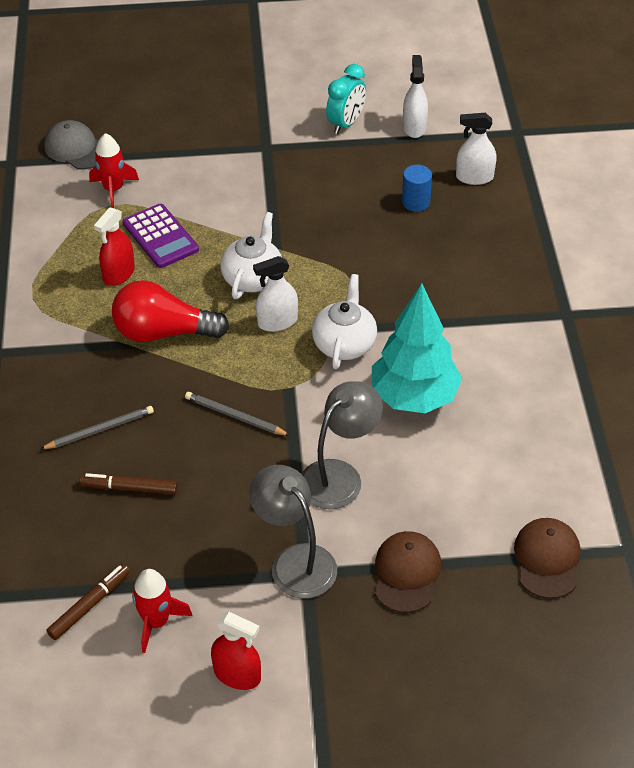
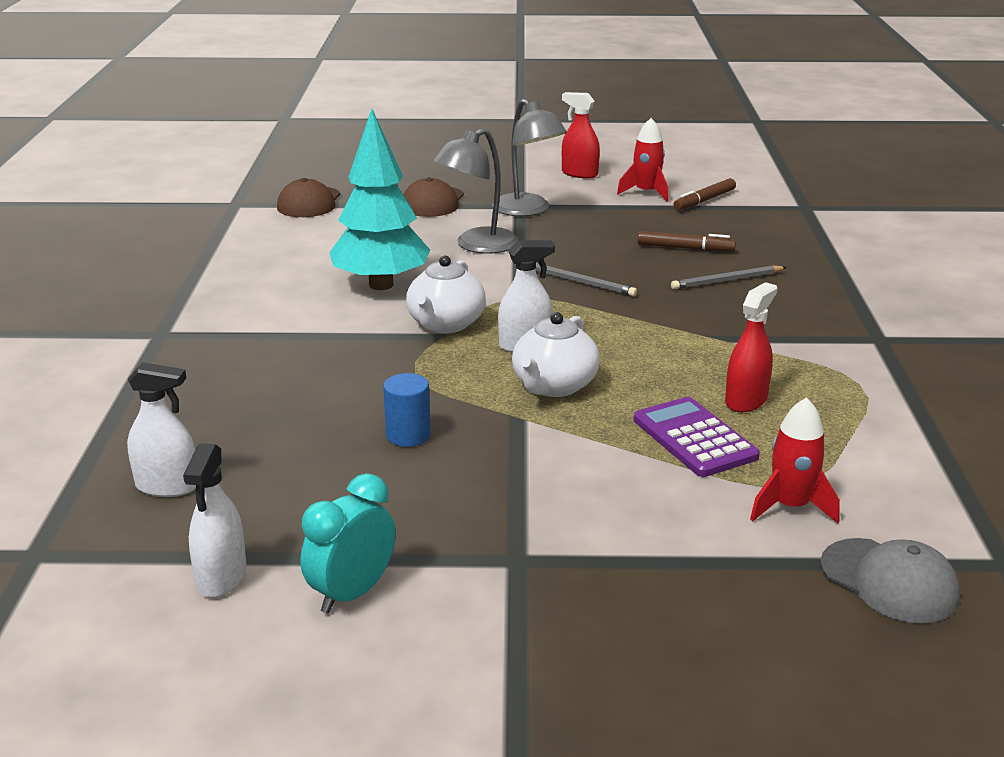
camera: 175 degrees left, 20 degrees down
(163, 332) = (670, 344): red light bulb -> none
(416, 202) = (284, 458): blue cylinder -> blue cylinder (408, 435)

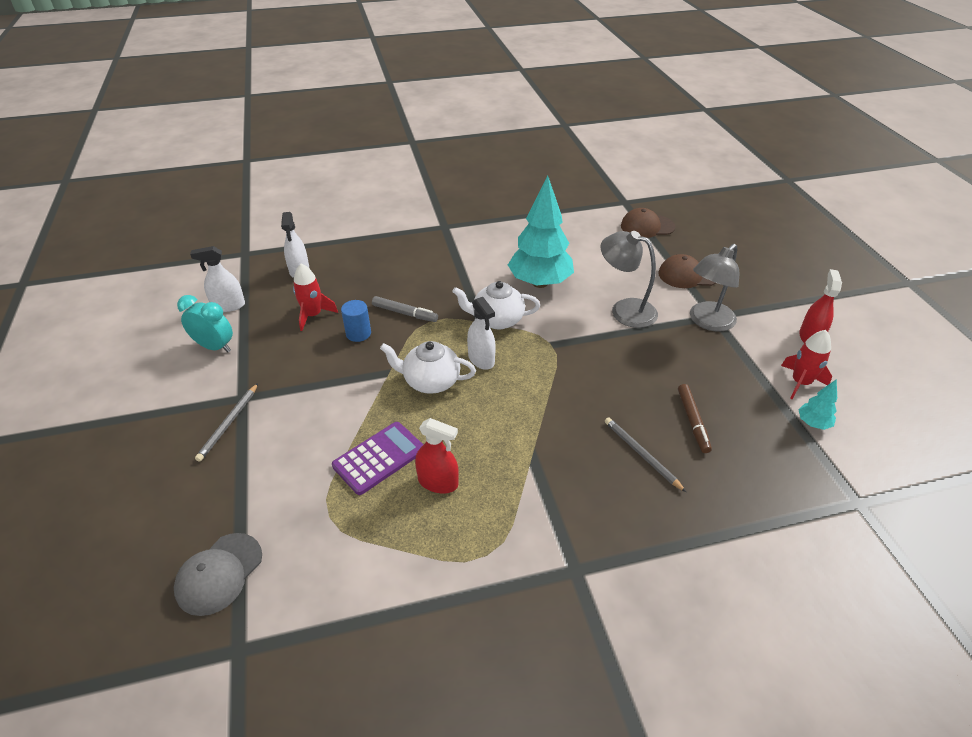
camera: 75 degrees right, 15 degrees up
(381, 391) = (405, 313): none -> grey marker
(580, 282) = (592, 370): grey pencil -> grey pencil (229, 423)
(704, 201) = (813, 423): brown marker -> turquoise tree
(790, 507) = (301, 516): red rocket -> red rocket (313, 315)

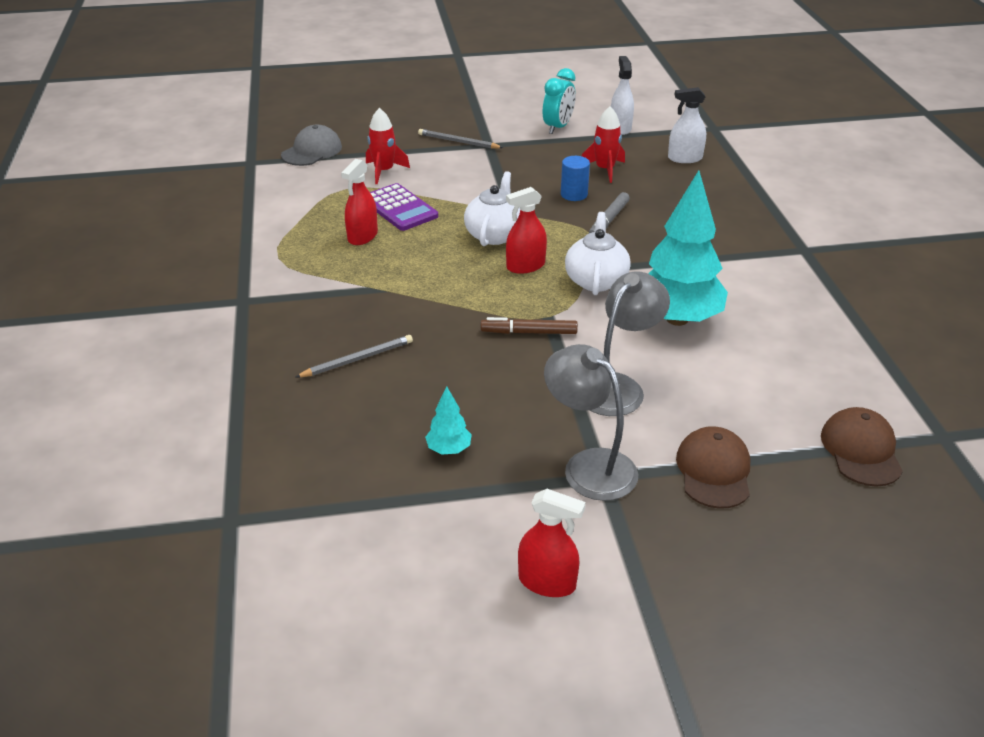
camera: 95 degrees right, 5 degrees down
(219, 574) = (312, 151): grey cap -> grey cap turned 90 degrees clockwise
(481, 359) = (525, 266): white spray bottle -> red spray bottle
(692, 421) = (395, 408): brown marker -> brown marker (529, 332)
(800, 383) = (443, 533): red rocket -> red rocket (384, 171)
(813, 423) = (364, 520): turquoise tree -> turquoise tree (449, 449)

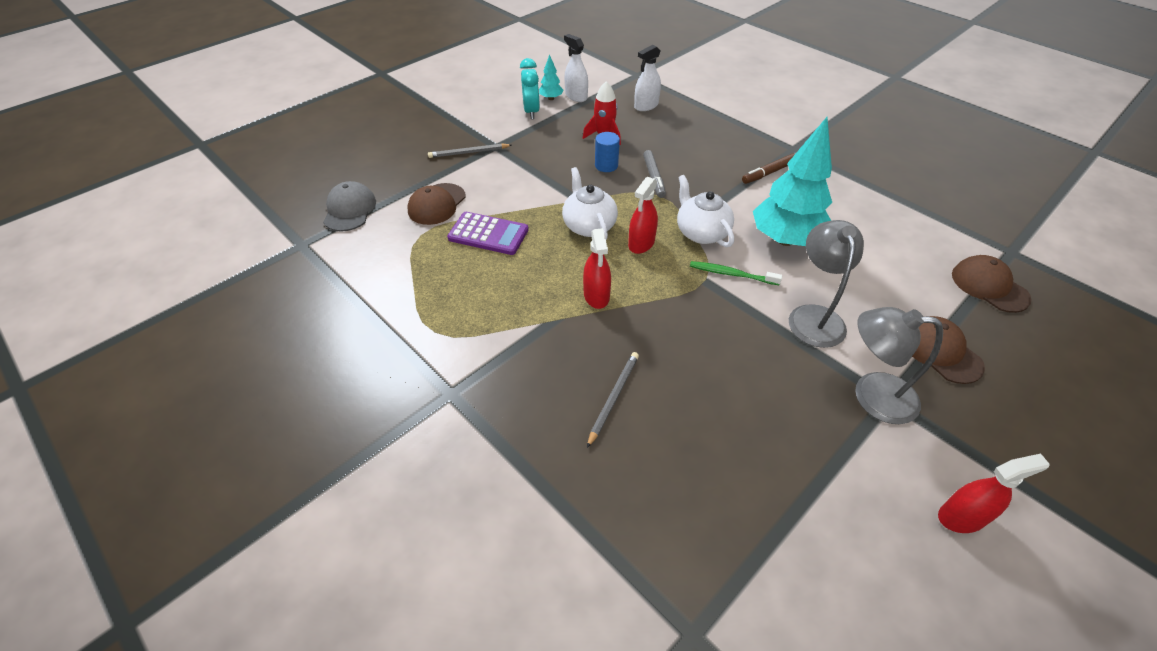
camera: 35 degrees left, 10 degrees up
(362, 236) = (487, 275): red spray bottle -> red spray bottle (596, 296)
(384, 171) = (437, 204): red rocket -> brown cap
(449, 449) = (772, 442): turquoise tree -> turquoise tree (551, 98)
(529, 332) = (708, 301): brown marker -> brown marker (768, 173)
(580, 322) = (731, 274): none -> green toothbrush

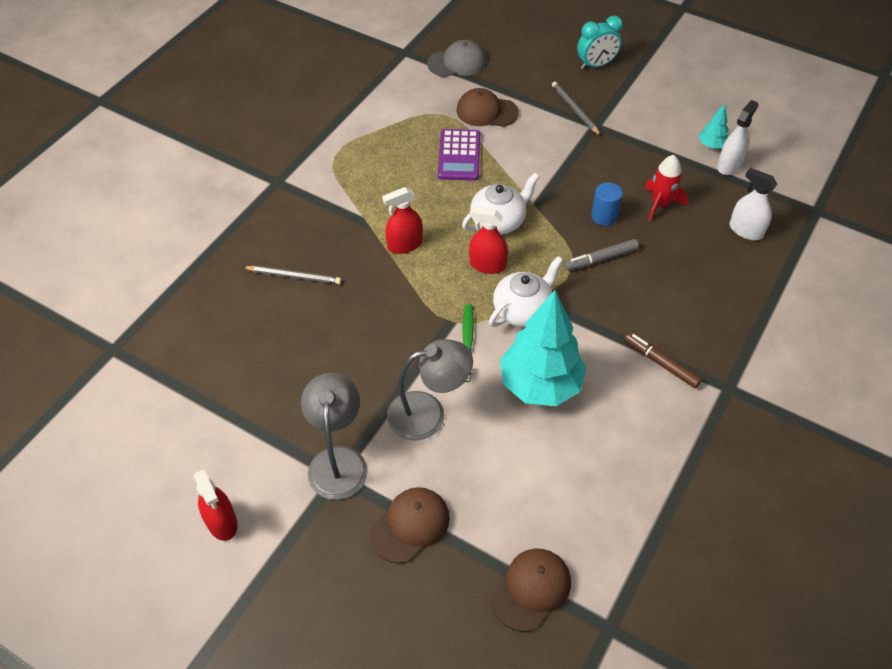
camera: 75 degrees right, 5 degrees up
(531, 112) = (674, 136): turquoise clock -> turquoise clock (596, 65)

